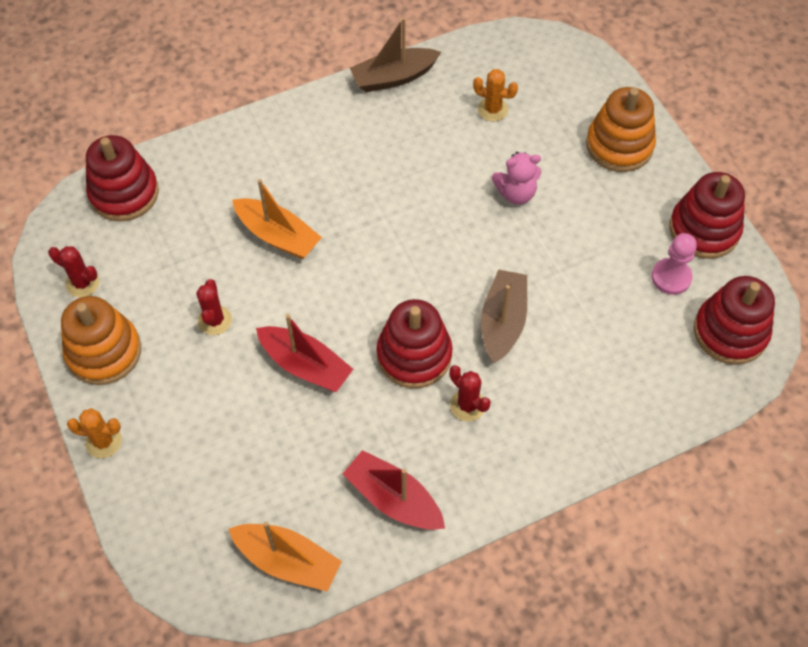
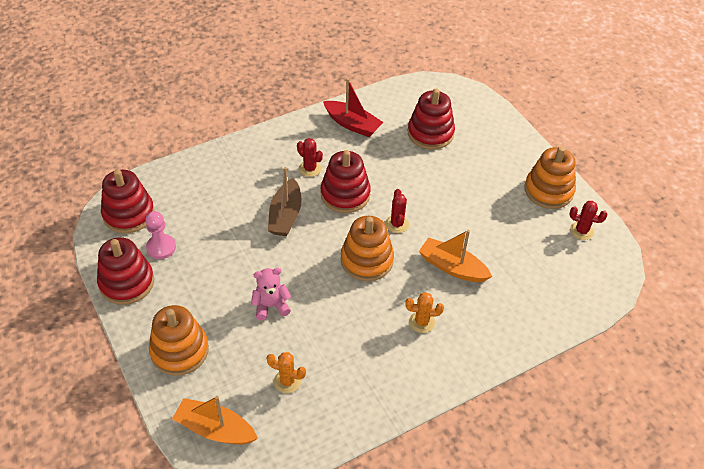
camera: 175 degrees right, 10 degrees down
(103, 441) = (528, 145): orange cactus -> orange cactus (422, 322)
(124, 193) = (579, 295): red stacking toy -> red stacking toy (430, 133)
(215, 320) = (482, 211): red cactus -> red cactus (397, 224)
(287, 561) = (408, 98): orange boat -> orange boat (215, 429)
(305, 365) = (416, 187): red boat -> none
(391, 249) = (367, 260): none -> orange stacking toy
(394, 77) = (378, 411): brown boat -> none

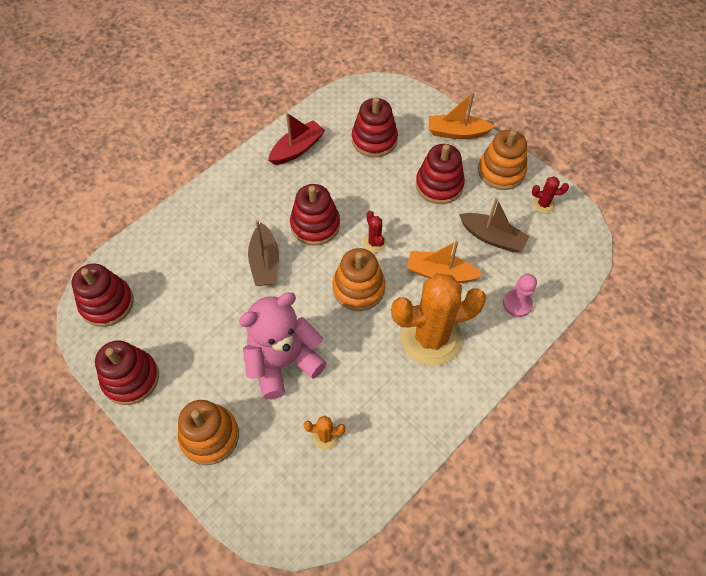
camera: 15 degrees left, 10 degrees up
(161, 247) = (153, 331): pink pawn -> pink pawn (517, 304)
(215, 429) = (273, 508): orange boat -> orange boat (457, 132)
(271, 306) = (283, 362): pink teddy bear -> pink teddy bear, size x2.00
(310, 169) = (272, 207): red cactus -> none
(352, 124) = (297, 149): red boat -> red boat turned 60 degrees counterclockwise
(422, 322) = (431, 337): orange cactus -> orange cactus, size x2.44
(480, 188) = (439, 185): none -> red stacking toy
(517, 248) = (492, 237): none -> brown boat

